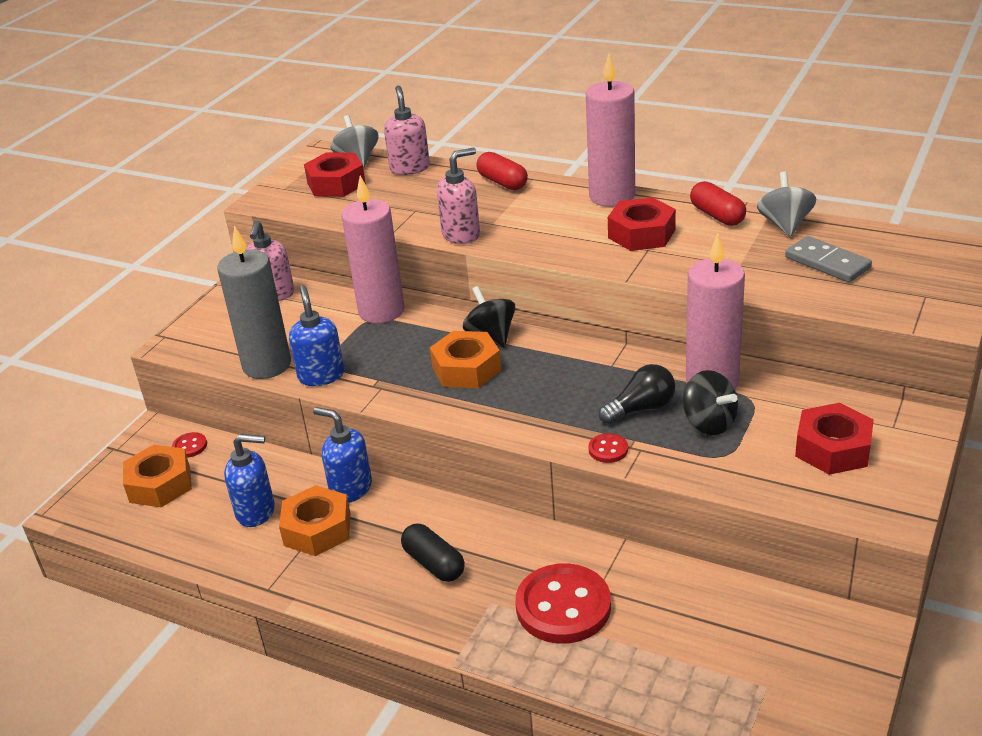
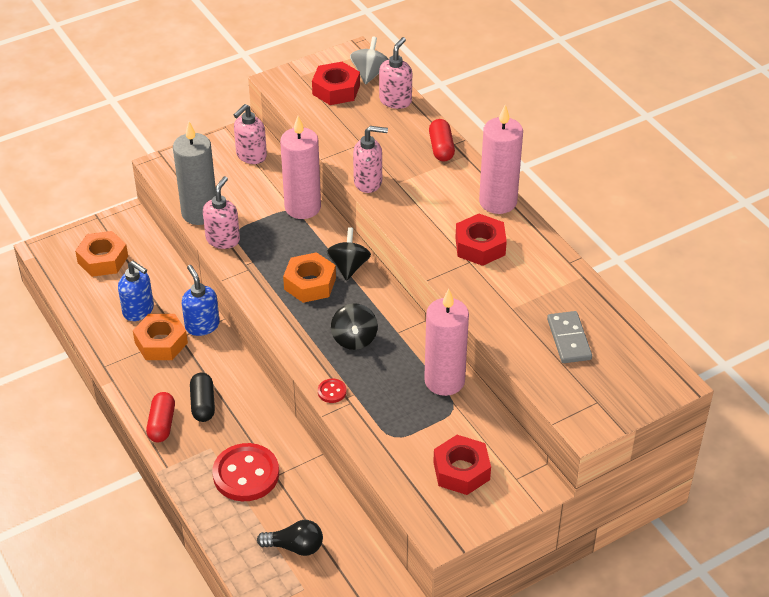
camera: 30 degrees right, 10 degrees up
(190, 446) = (139, 241): red button -> none
(321, 375) = (223, 239): blue soap dispenser -> pink soap dispenser
(641, 408) = (381, 374): black light bulb -> black light bulb (295, 547)
(709, 423) = (409, 409): black spinning top -> black spinning top (354, 339)
(717, 215) = (546, 258): red capsule -> red capsule (161, 424)
(785, 225) = (581, 292): grey spinning top -> none

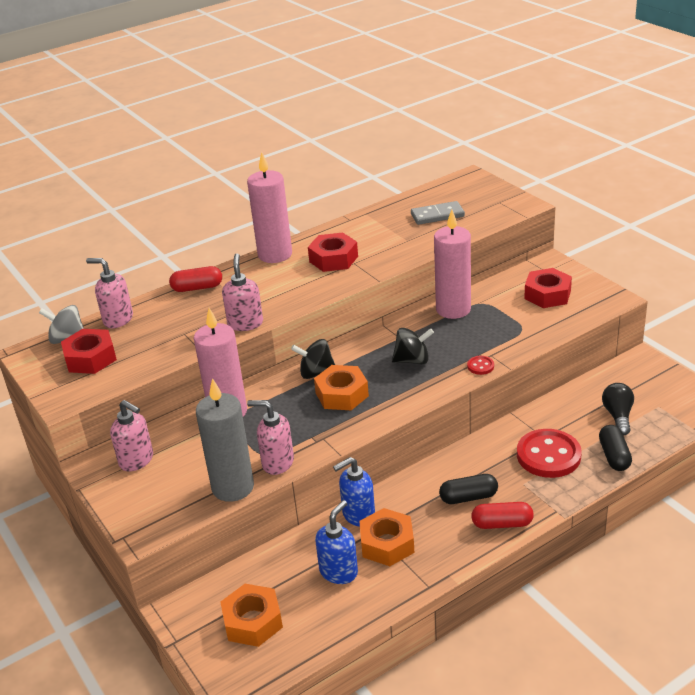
camera: 90 degrees left, 10 degrees down
(232, 529) = (614, 456): none -> black capsule

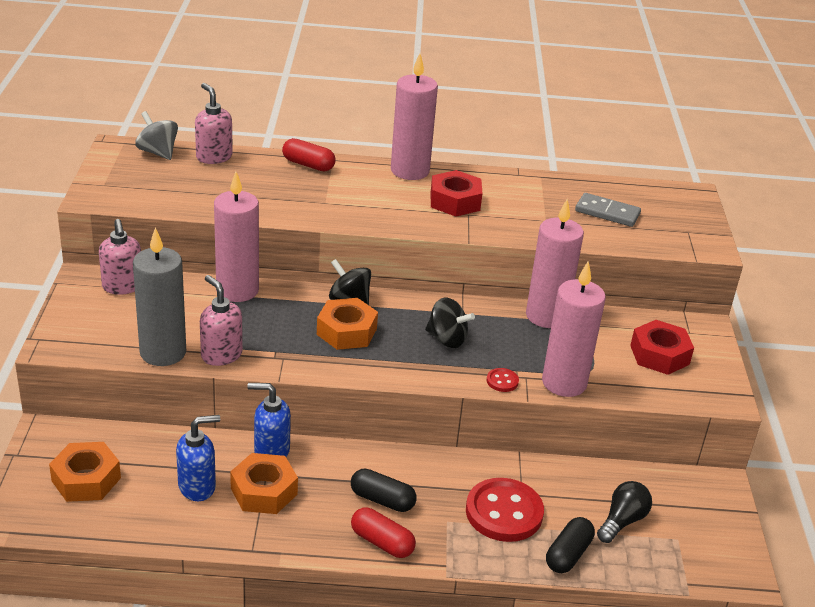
camera: 30 degrees right, 0 degrees up
(90, 358) = (154, 176): red nut -> none
(245, 323) = (305, 215): pink soap dispenser -> none
(517, 345) = (564, 383): none -> pink candle

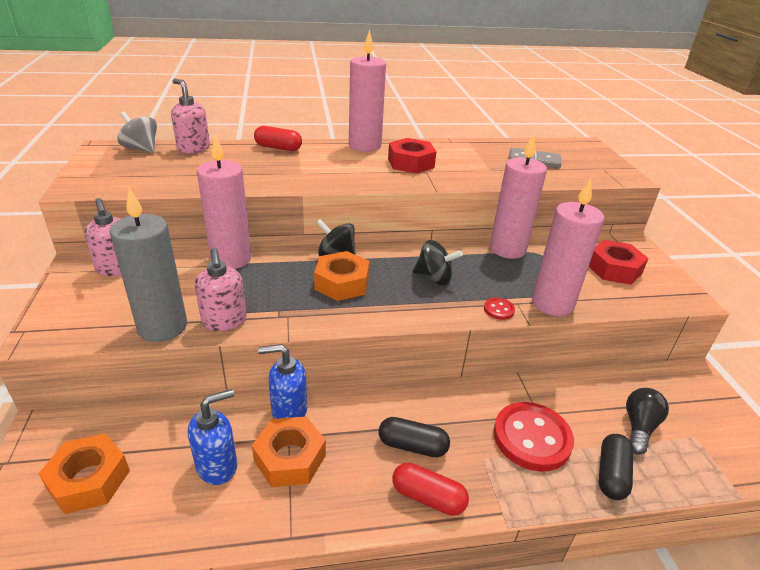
camera: 10 degrees left, 0 degrees up
(221, 355) = (224, 321): pink soap dispenser -> pink soap dispenser turned 150 degrees counterclockwise

